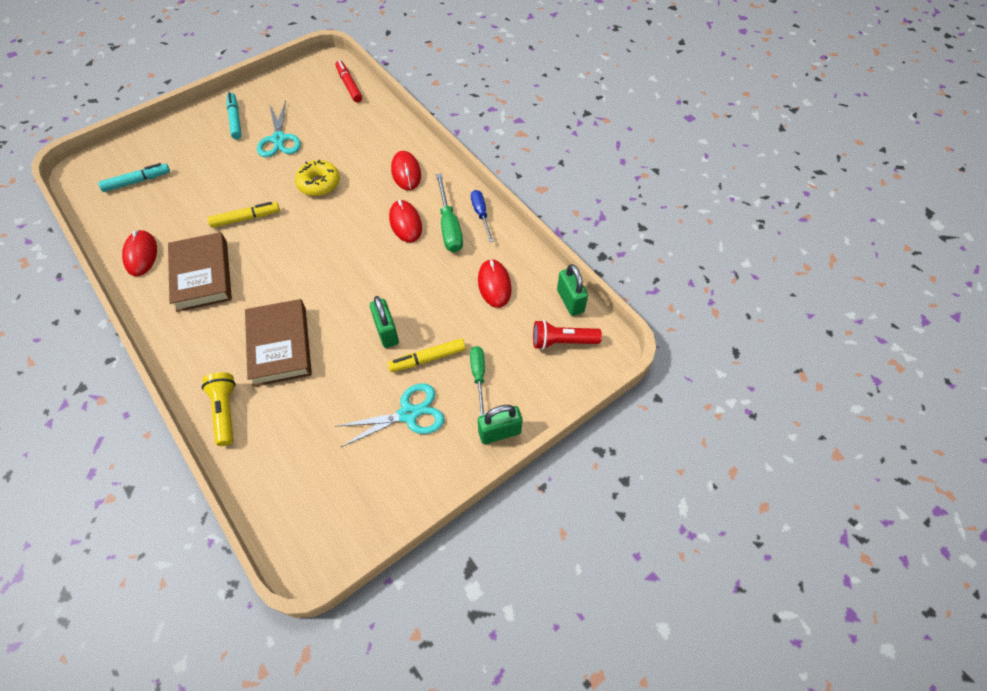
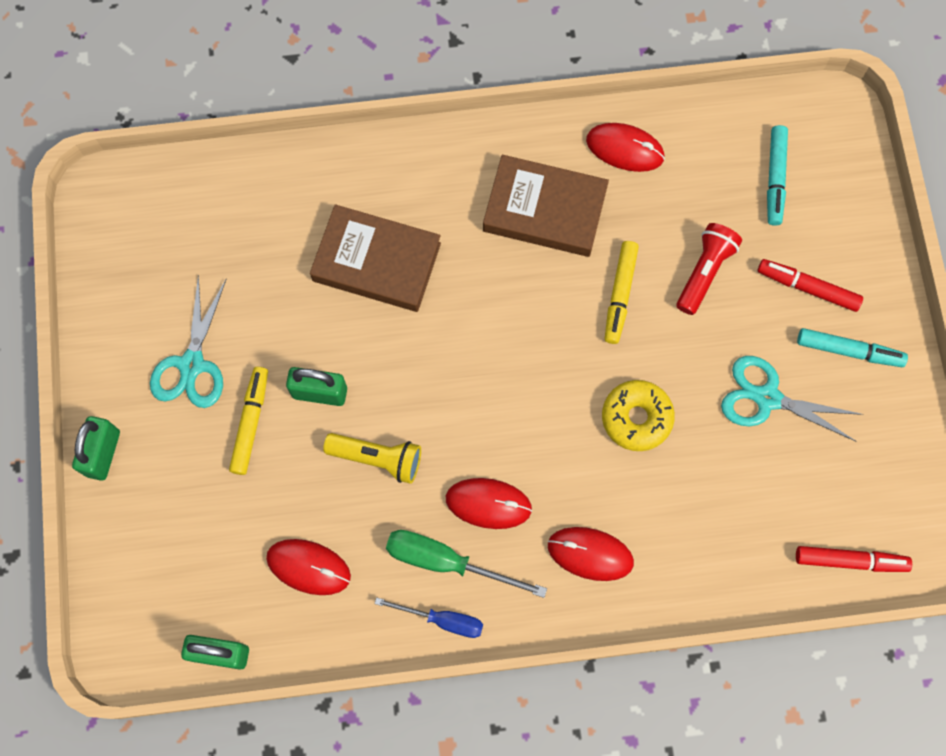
camera: 120 degrees right, 15 degrees up
(204, 146) = (807, 287): none -> red marker
(225, 411) = (322, 174): yellow flashlight -> yellow flashlight (377, 458)
(478, 376) = (188, 470): green screwdriver -> none
(562, 341) = (169, 602): red flashlight -> red flashlight (704, 272)

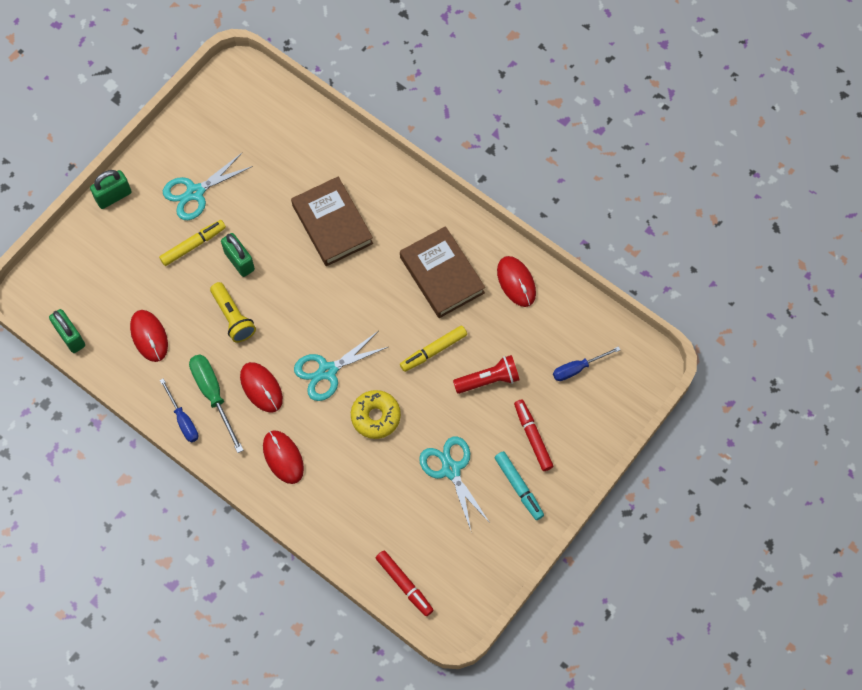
camera: 45 degrees right, 5 degrees down
(537, 419) = (327, 371): none -> turquoise scissors
(775, 179) = (577, 368): turquoise marker -> blue screwdriver

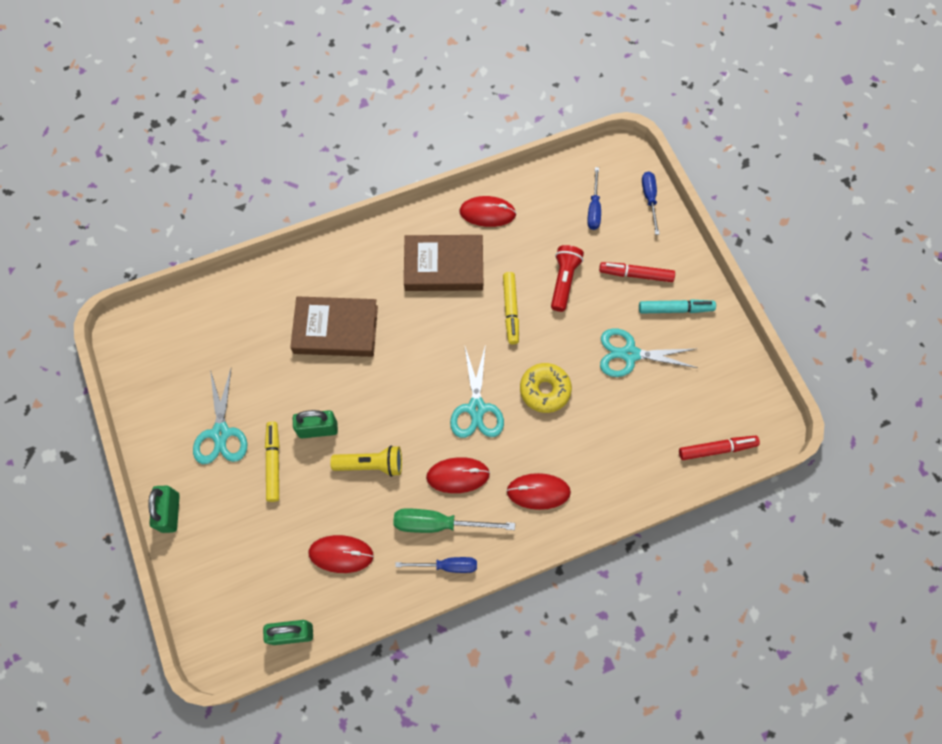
camera: 60 degrees left, 0 degrees up
(619, 411) = (649, 199): none -> blue screwdriver

